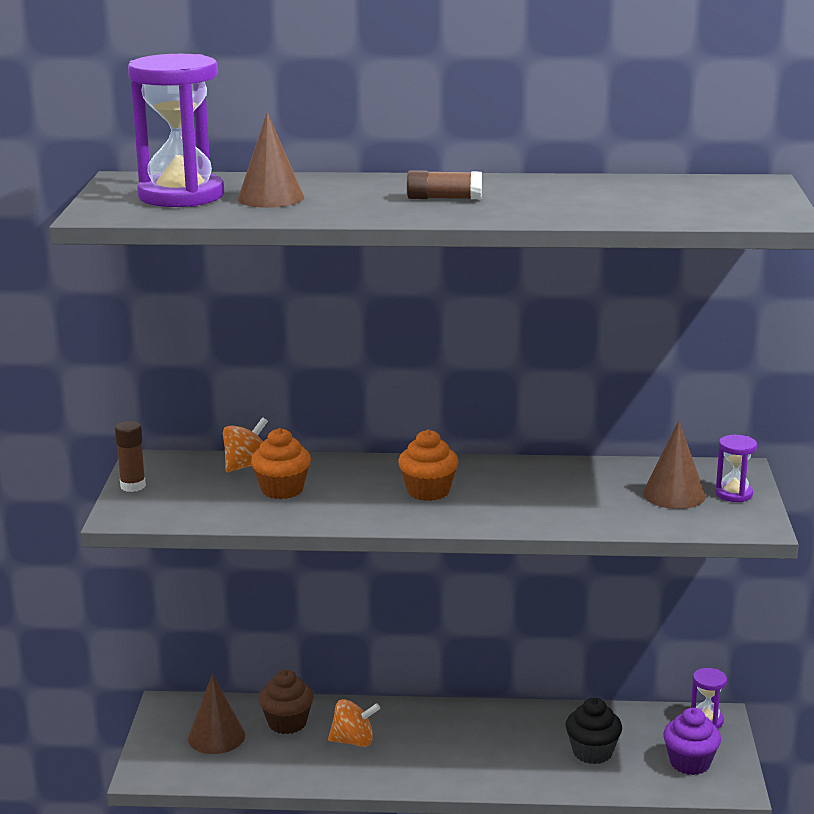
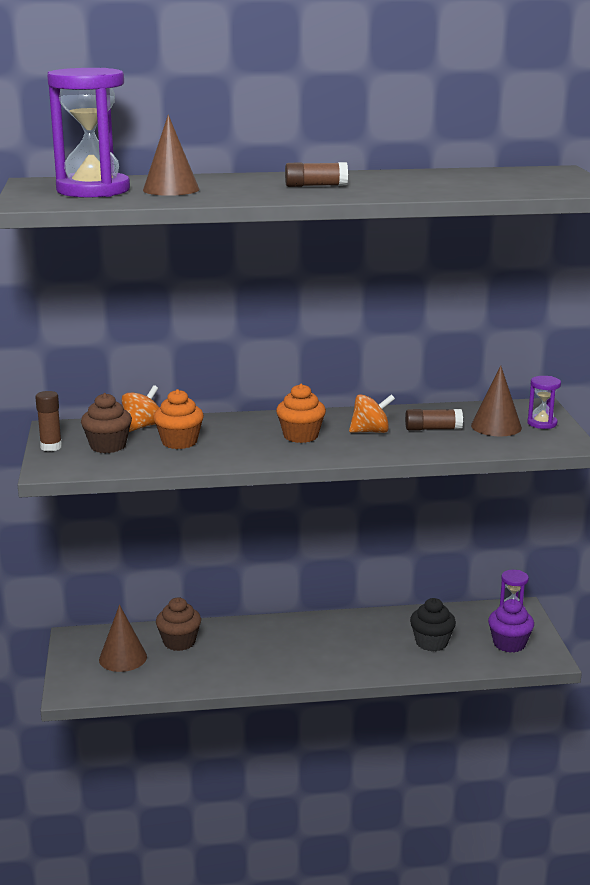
camera: 10 degrees left, 0 degrees up
(198, 489) = (108, 446): none -> brown cupcake
(353, 741) = (238, 651): orange spinning top -> orange spinning top (370, 431)
(593, 492) = (433, 429): none -> brown glue stick

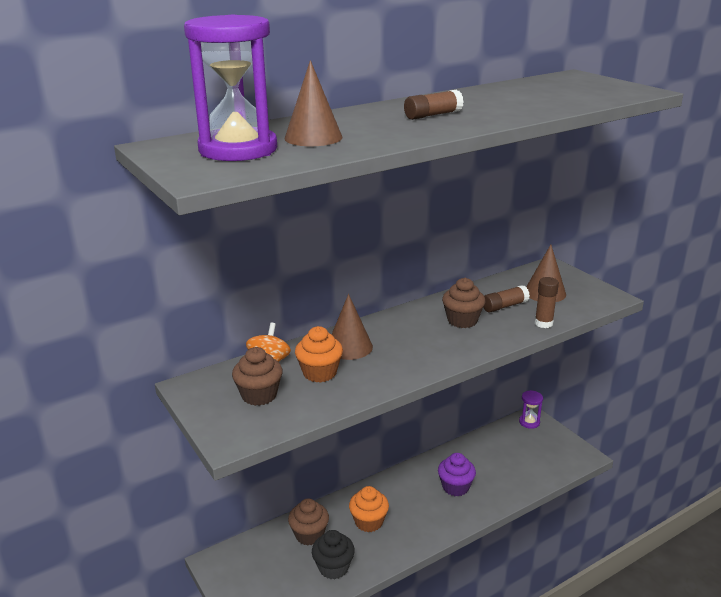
camera: 25 degrees left, 5 degrees up
(51, 447) = (205, 411): brown glue stick -> brown glue stick (543, 323)
(123, 658) = (273, 569): brown cone -> brown cone (349, 347)
(300, 436) = (414, 339): orange cupcake -> orange cupcake (369, 522)
(370, 431) = (462, 320): orange spinning top -> brown cupcake
(431, 642) = (498, 468): black cupcake -> black cupcake (333, 567)
(509, 644) = (550, 451): purple cupcake -> purple cupcake (455, 487)
(542, 423) = (571, 282): purple hourglass -> none

